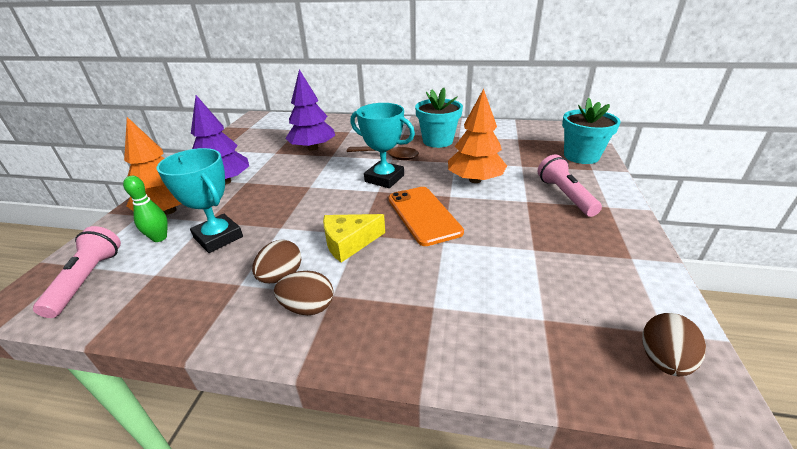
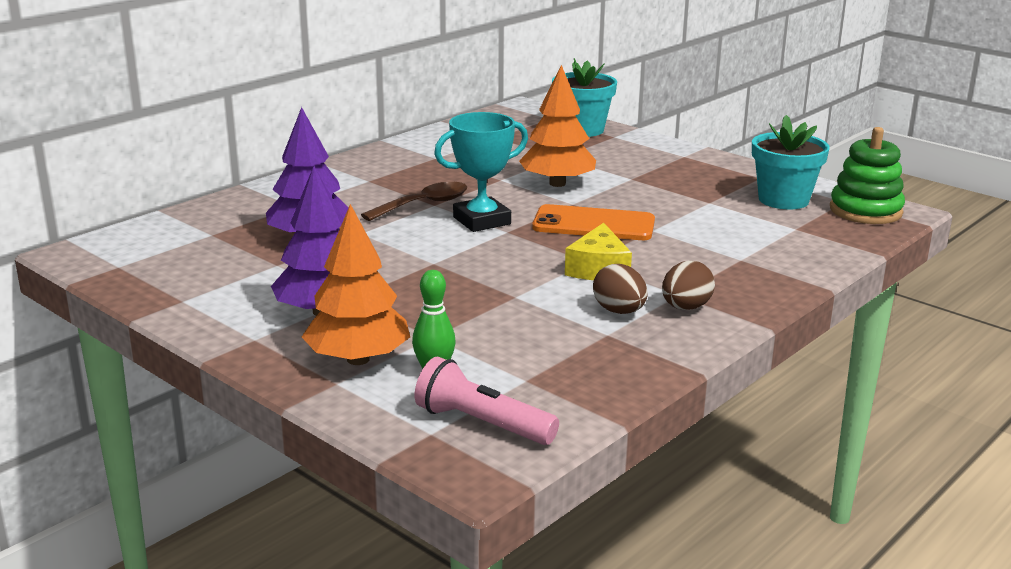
camera: 60 degrees left, 10 degrees down
(218, 237) = (488, 334): turquoise trophy -> none
(437, 141) = (428, 170): turquoise flower pot -> turquoise flower pot (783, 200)
(565, 195) = (644, 162): pink flashlight -> none
(663, 360) = (865, 211): brown egg -> green stacking toy

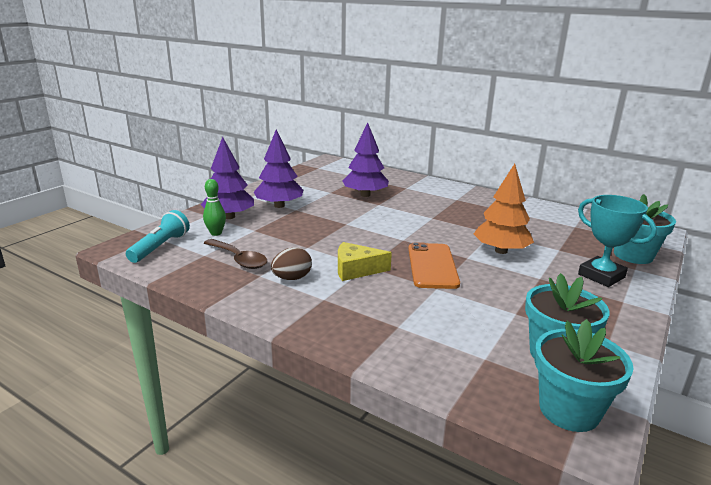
camera: 80 degrees right, 0 degrees up
(358, 359) = (229, 217): orange tree -> purple tree
(423, 205) = (429, 215): brown spoon -> brown spoon (238, 259)
(482, 221) = (415, 231): turquoise trophy -> turquoise trophy (601, 276)
(482, 424) = (160, 247): pink flashlight -> turquoise flashlight
(685, 307) = (302, 301): brown egg -> none
(865, 211) = (569, 410): green stacking toy -> turquoise flower pot

